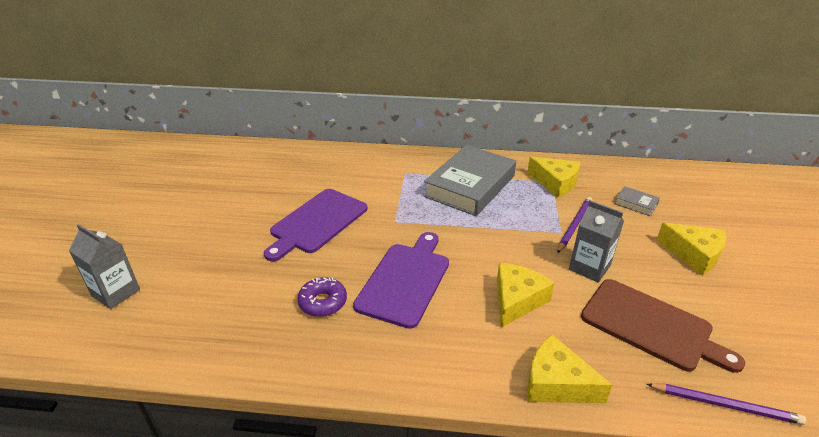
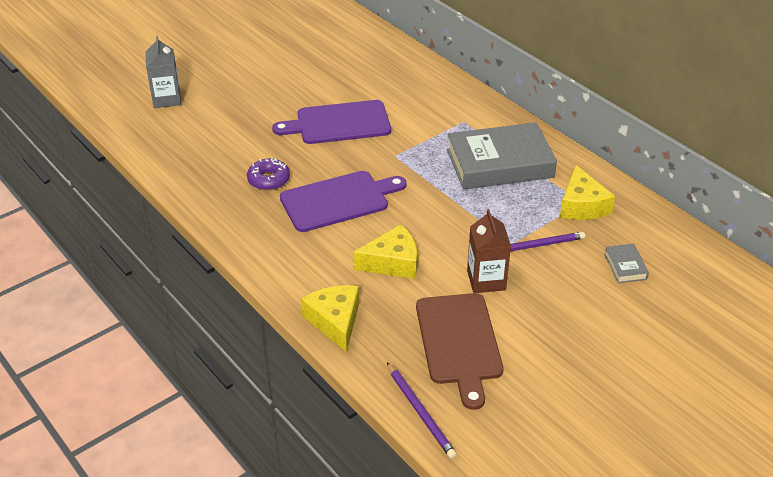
camera: 45 degrees right, 5 degrees up
(589, 267) = (486, 280): grey carton -> brown carton
(694, 255) = (595, 331): yellow cheese -> none

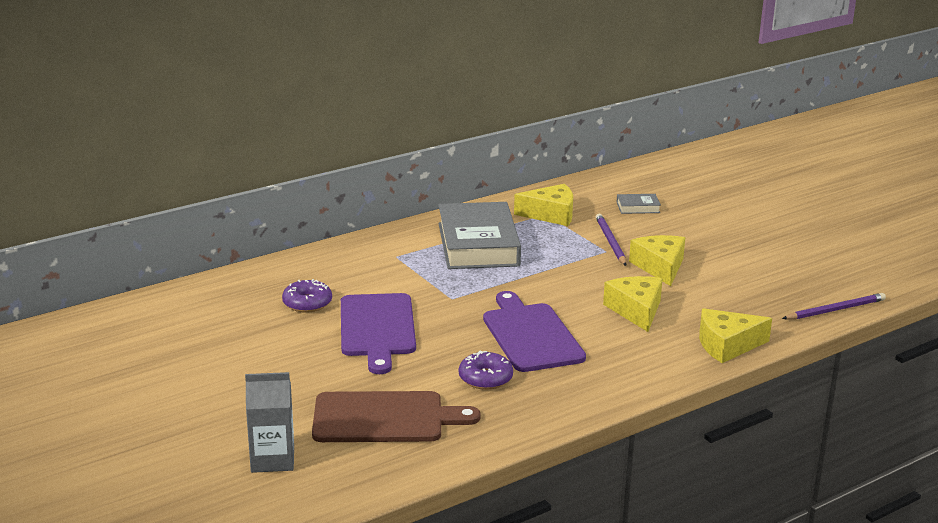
camera: 85 degrees left, 15 degrees down
(373, 88) = (307, 303): none -> purple donut
(459, 342) = (745, 286): brown cutting board -> brown cutting board (384, 418)
(486, 280) = (660, 267): brown carton -> yellow cheese

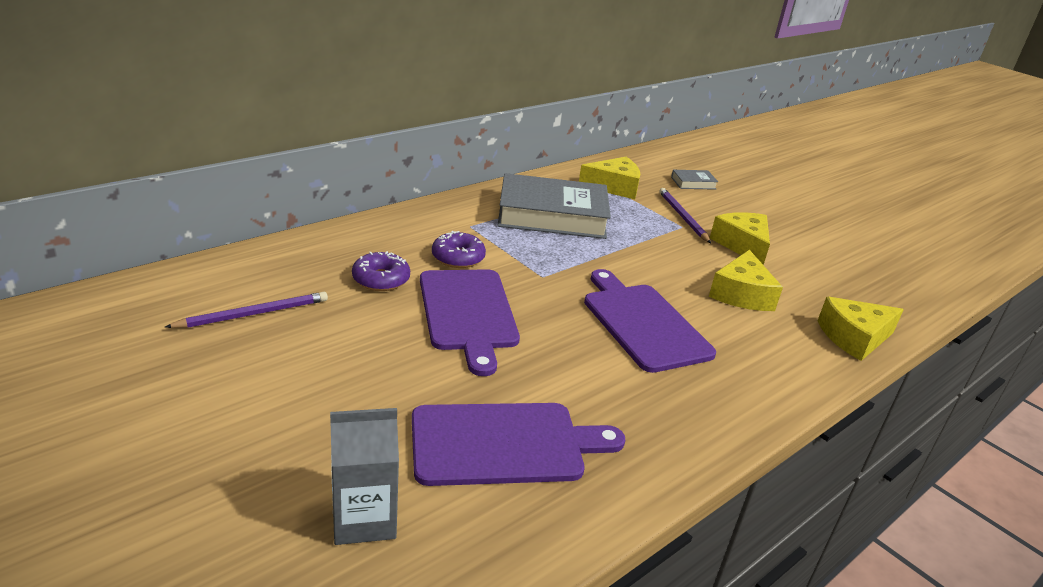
camera: 10 degrees left, 5 degrees up
(384, 418) = (504, 444): brown cutting board -> purple cutting board
(478, 244) = (552, 215): grey book -> grey book turned 75 degrees counterclockwise
(485, 378) = (611, 382): purple donut -> purple donut (458, 258)
(636, 310) = (741, 294): yellow cheese -> yellow cheese turned 150 degrees counterclockwise
(835, 310) = (934, 296): purple pencil -> purple pencil (253, 314)

